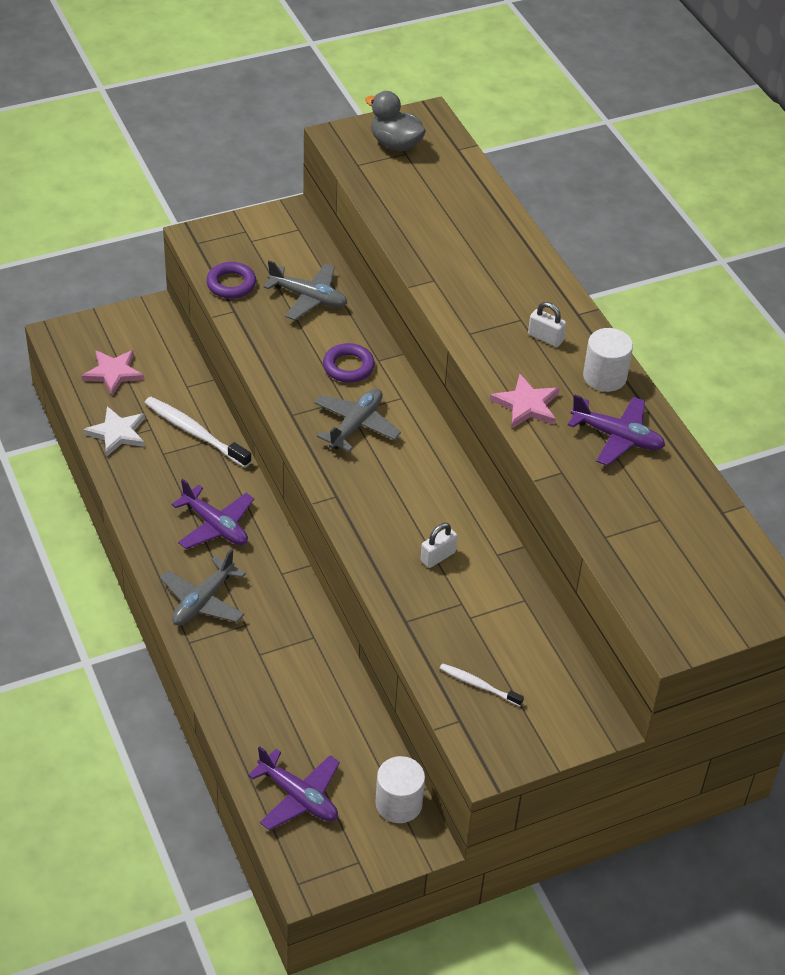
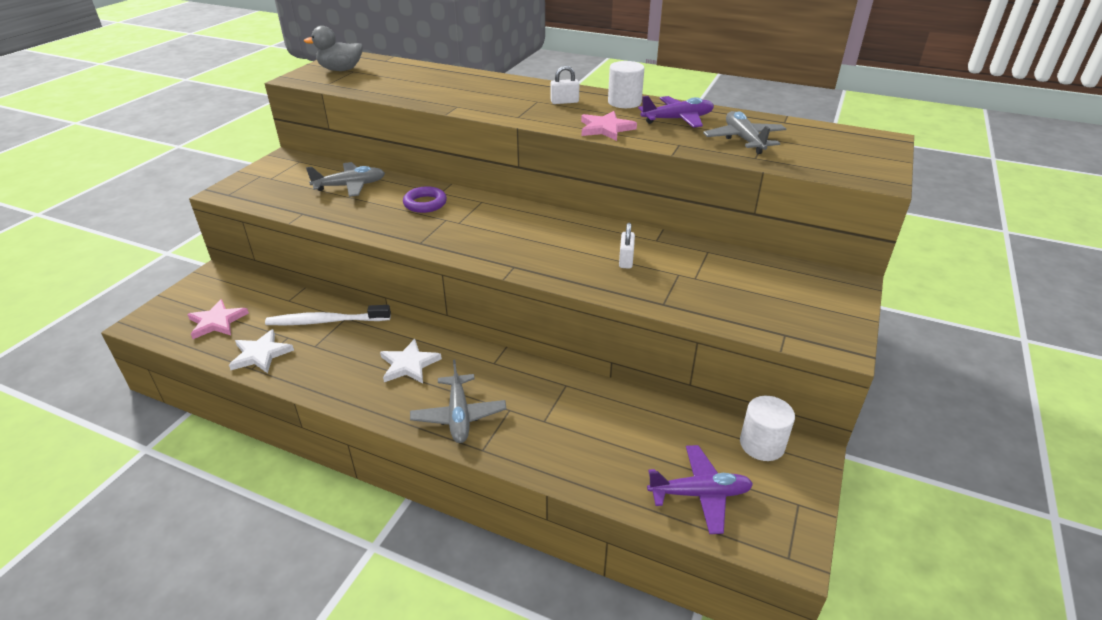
camera: 40 degrees left, 10 degrees down
(215, 526) = (409, 364): purple plane -> white star
(231, 284) = (282, 202): purple ring -> none
(356, 425) = (472, 227): grey plane -> grey plane (744, 140)
(478, 685) = (760, 308): white toothbrush -> none

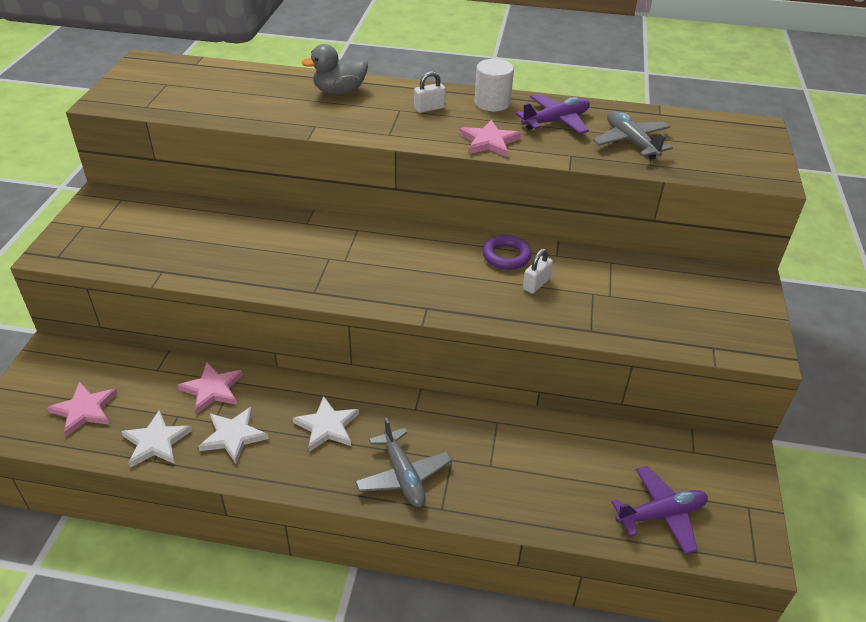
camera: 15 degrees left, 5 degrees up
(325, 360) = (233, 436): none -> white star
(326, 321) = (212, 389): white toothbrush -> pink star
(341, 70) = (150, 83): grey duck -> grey duck (339, 91)
(350, 186) = (199, 227): grey plane -> none
(425, 203) = (296, 240): purple ring -> purple ring (506, 256)
(626, 260) = (536, 284): white padlock -> white padlock turned 45 degrees clockwise
(762, 444) = (699, 452): white cylinder -> none

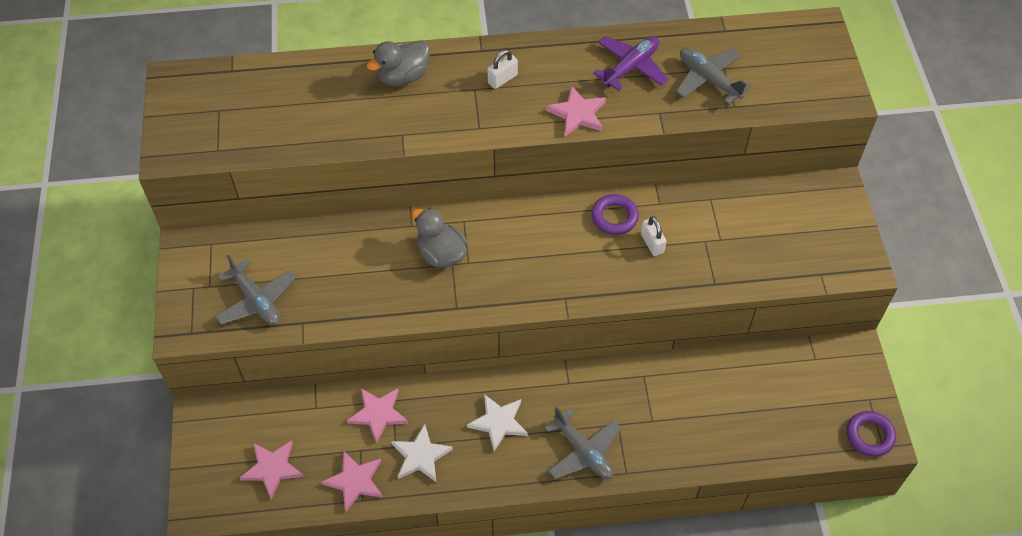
camera: 15 degrees left, 15 degrees up
(132, 246) = (256, 300): none -> grey plane
(156, 442) = (355, 481): white star -> pink star
(322, 248) = (441, 254): none -> grey duck
(492, 103) = (560, 55): white cylinder -> none
(536, 284) = (652, 243): white padlock -> white padlock turned 45 degrees counterclockwise
(661, 514) = (802, 426): purple plane -> none
(741, 545) = (869, 435): none -> purple ring

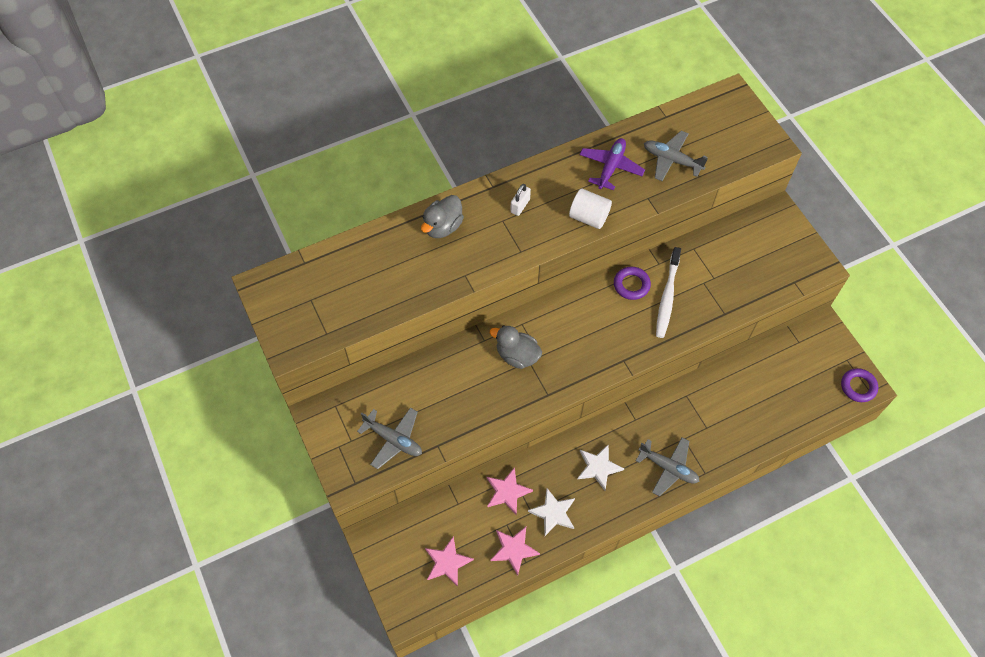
camera: 20 degrees left, 5 degrees up
(577, 114) = (589, 217): pink star -> white cylinder
(652, 243) = (667, 297): white padlock -> white toothbrush

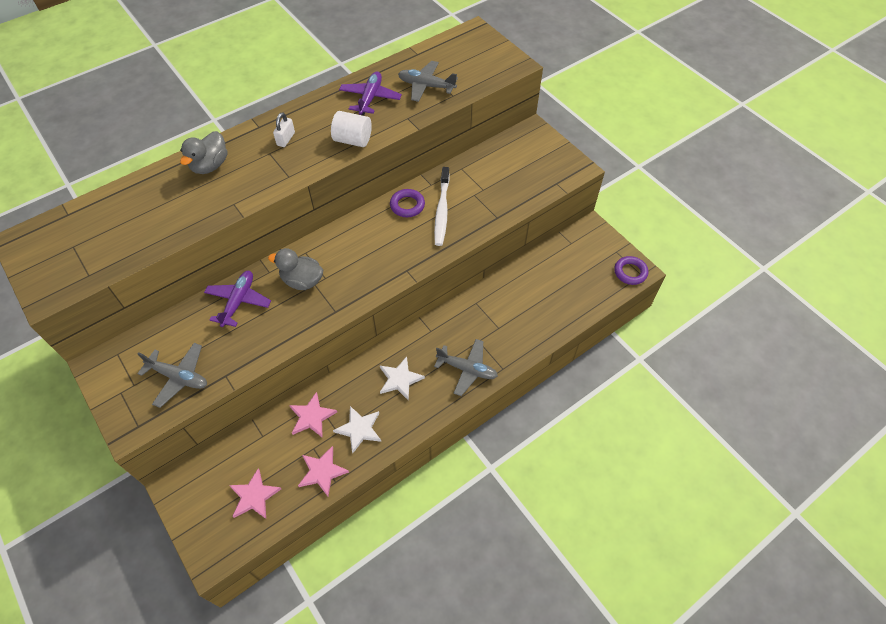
camera: 10 degrees left, 5 degrees down
(453, 368) = (238, 301): none -> purple plane

